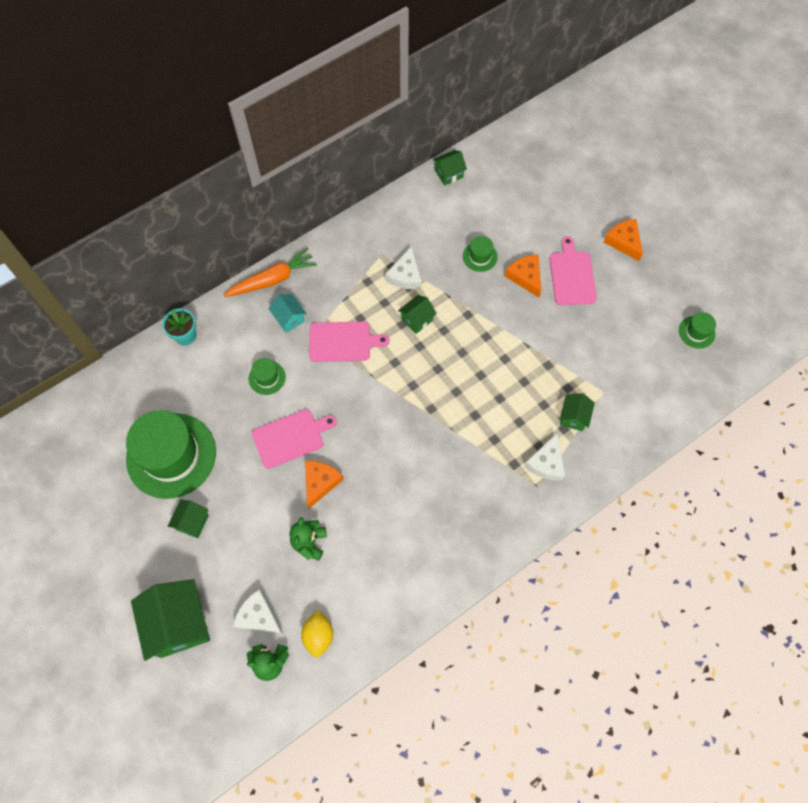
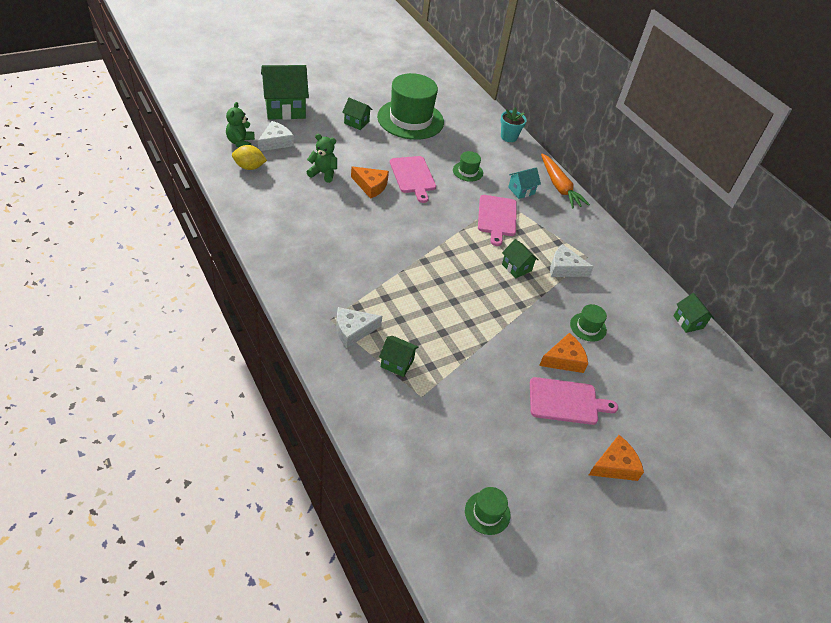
camera: 90 degrees right, 20 degrees down
(546, 463) = (353, 330): white cheese -> white cheese turned 45 degrees counterclockwise

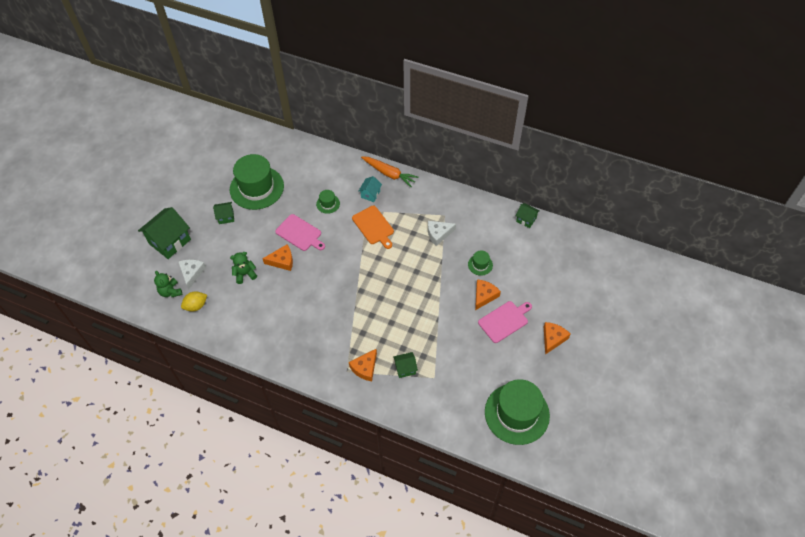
camera: 30 degrees left, 10 degrees up
(353, 330) = (365, 368): white cheese -> orange cheese
(487, 513) = (517, 413): green hat -> green hat, size x2.32
(497, 217) = (373, 226): pink cutting board -> orange cutting board
(509, 137) = (328, 155): turquoise flower pot -> none
(516, 267) = (413, 254): green house -> none

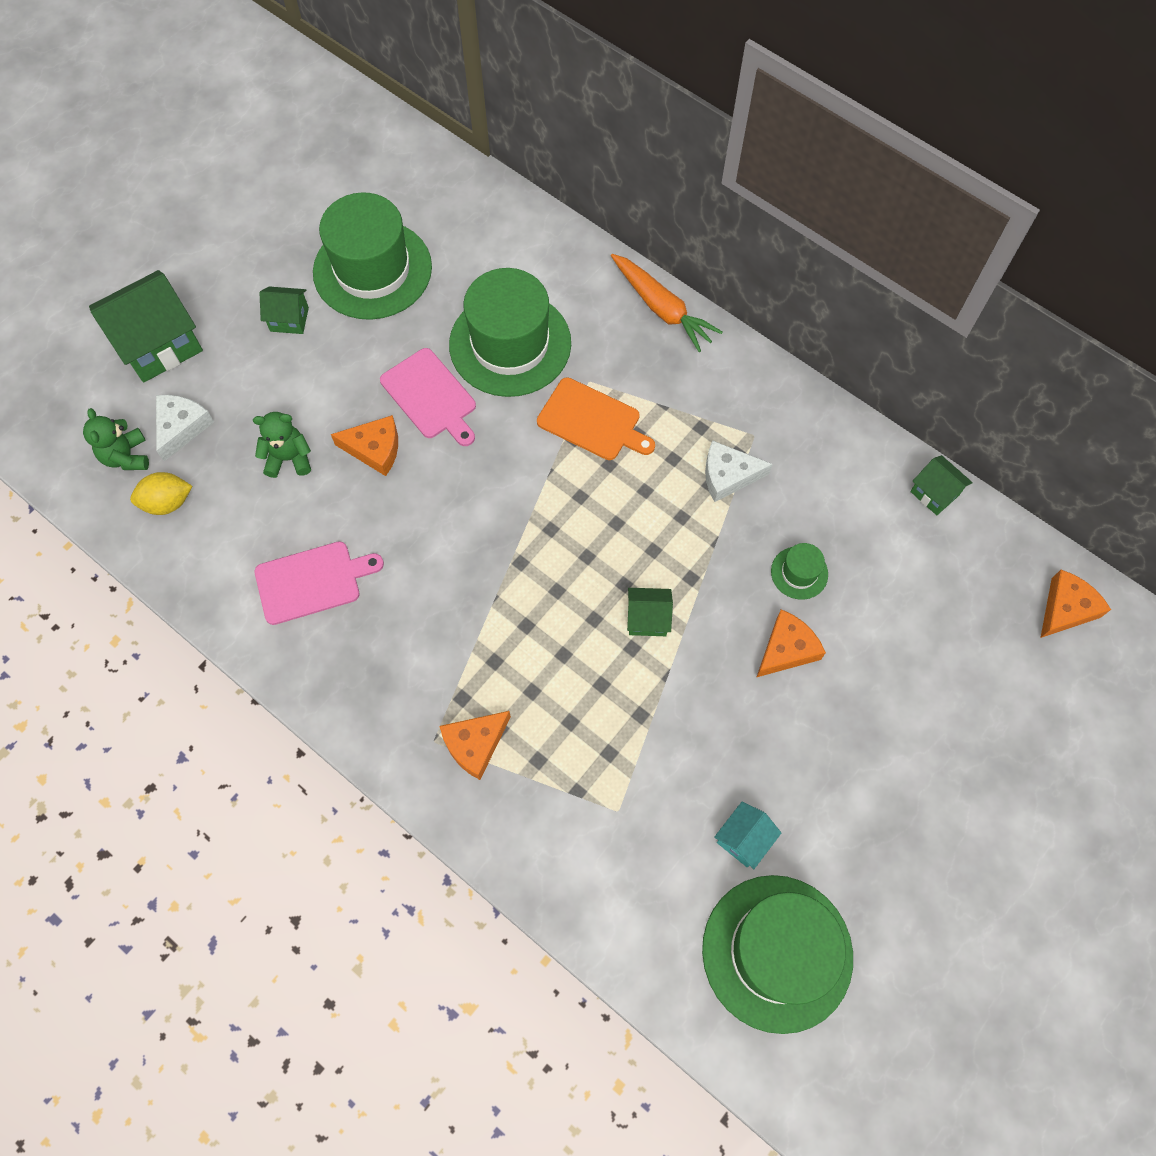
camera: 15 degrees right, 10 degrees up
(328, 204) = (510, 344): green hat -> green hat, size x2.32
(370, 194) = (607, 345): turquoise house -> turquoise house (743, 839)
(373, 226) = (592, 421): orange cutting board -> orange cutting board turned 45 degrees counterclockwise
(405, 368) = (561, 771): green house -> green house (647, 619)
(504, 321) = (815, 721): pink cutting board -> pink cutting board (312, 582)
(553, 338) = (912, 795): orange cheese -> orange cheese (1066, 609)

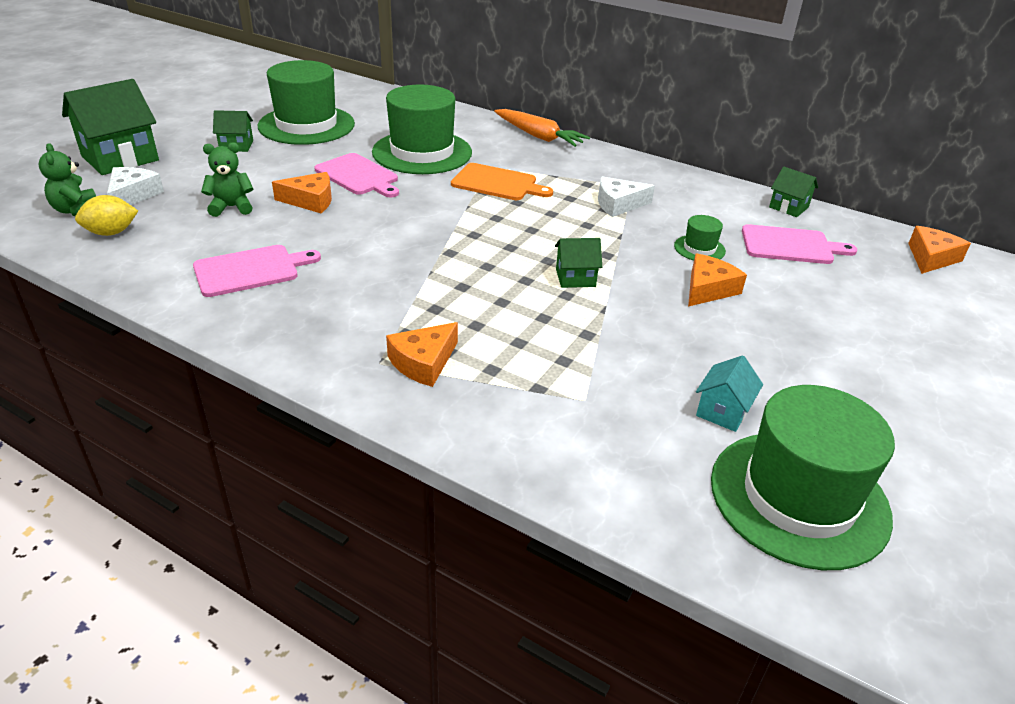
camera: 10 degrees left, 30 degrees down
(907, 573) = (790, 245): none -> pink cutting board

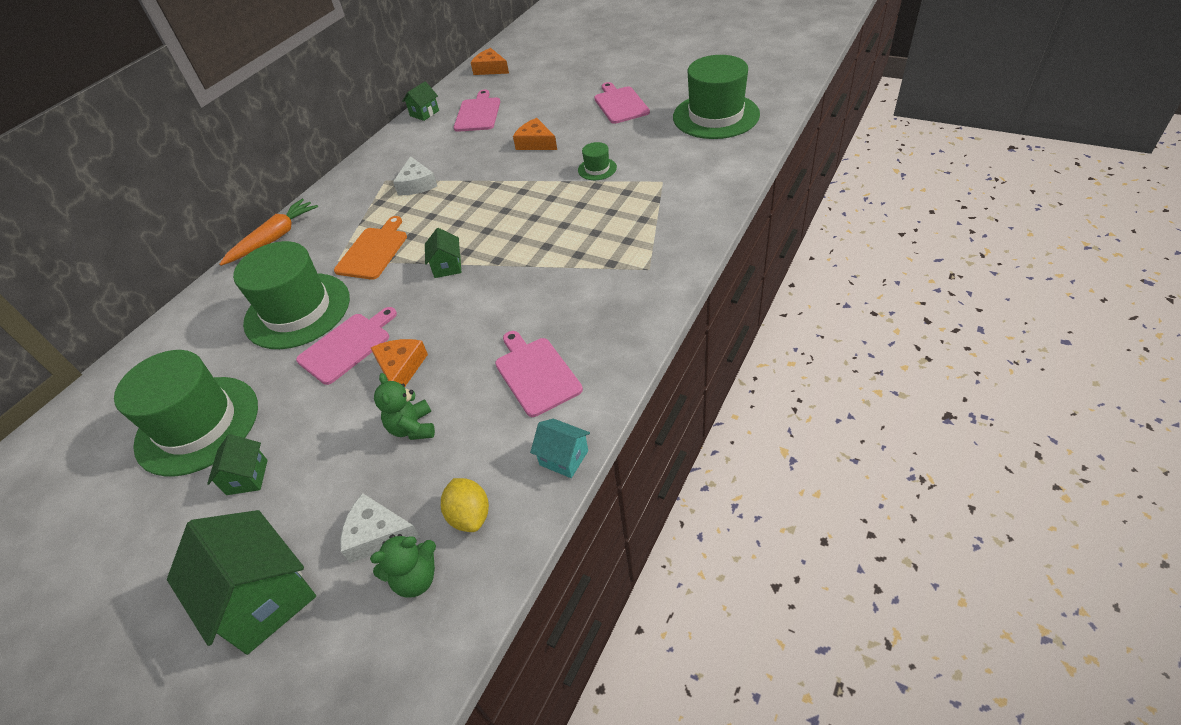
camera: 85 degrees left, 10 degrees up
(423, 362) = (643, 249): orange cheese -> none
(575, 278) = (528, 196): green house -> green house (447, 266)
(699, 248) = (484, 147): green hat -> green hat (597, 169)
(722, 411) = (658, 136): turquoise house -> turquoise house (564, 458)
(833, 379) = (620, 104): none -> pink cutting board

